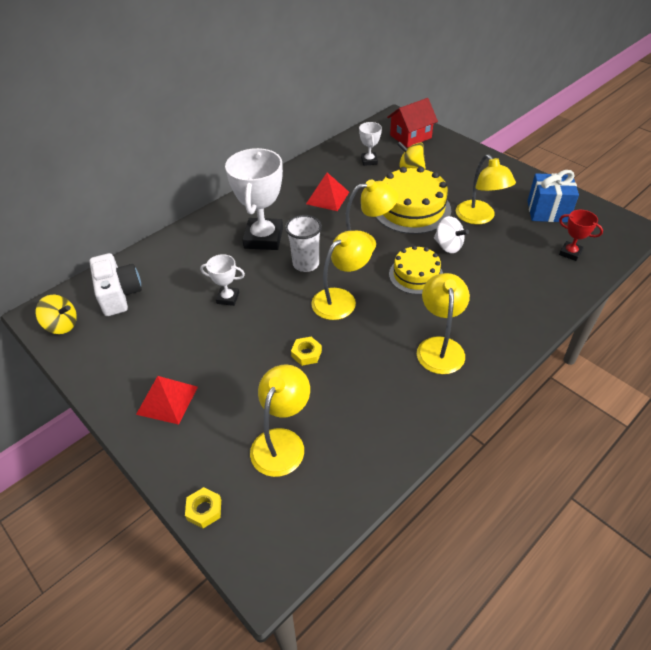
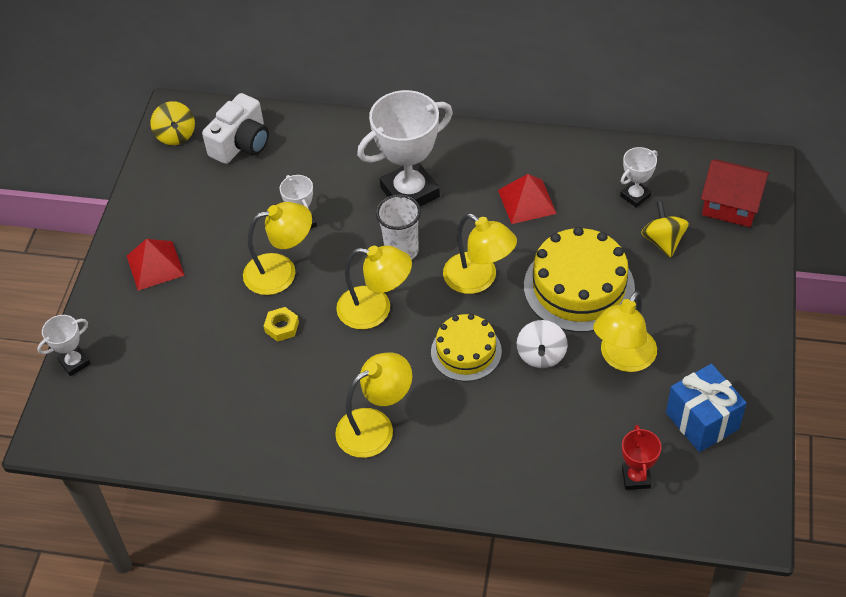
camera: 55 degrees right, 5 degrees up
(204, 510) = (74, 362): yellow nut -> white trophy
(282, 442) = (172, 371): yellow lamp -> yellow lamp (281, 271)

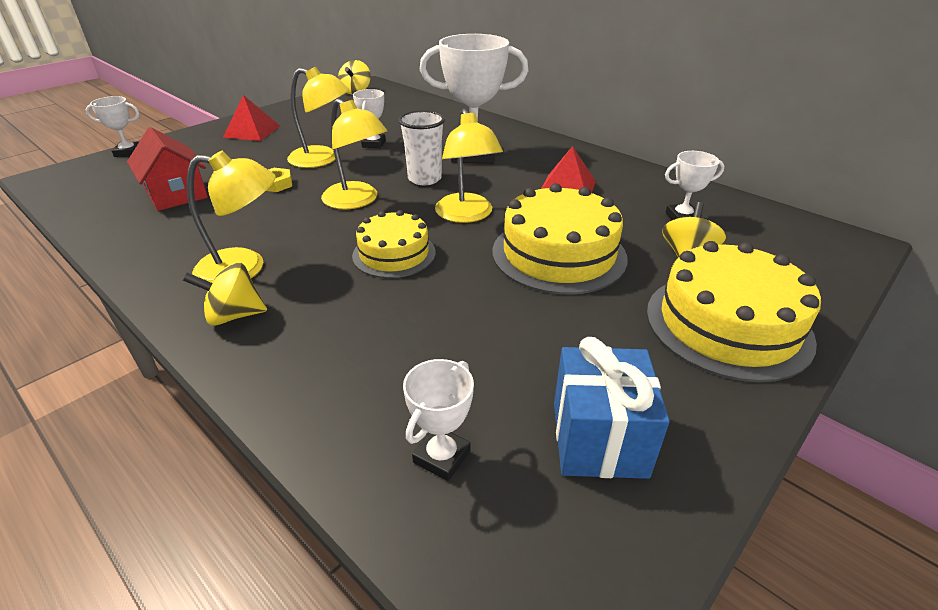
camera: 30 degrees right, 15 degrees down
(241, 143) = (389, 104): white camera -> none
(420, 466) = (234, 315): none -> yellow spinning top
(541, 355) = (462, 286): white spinning top -> none
(623, 358) = (549, 327): yellow lamp -> none
(636, 478) = (442, 457): red trophy -> white trophy
(721, 297) = (727, 324): none -> yellow cake
(731, 205) = (795, 258): red house -> red house (176, 194)

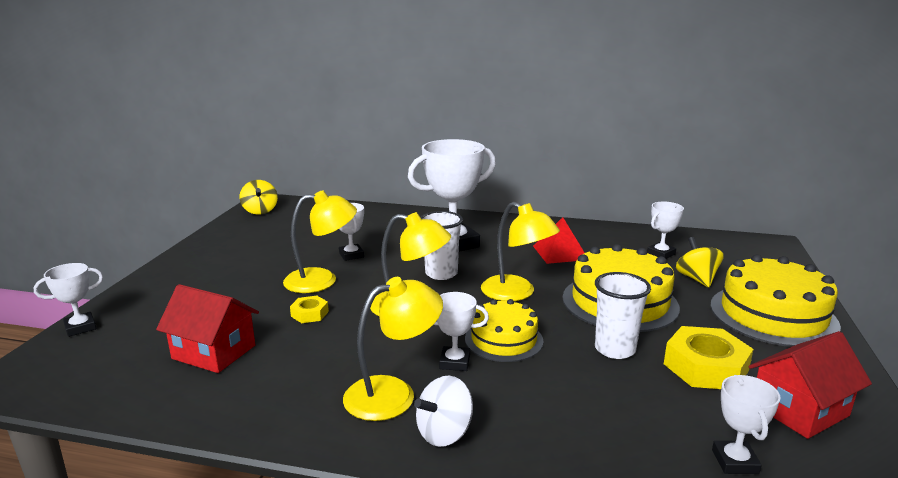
camera: 30 degrees left, 15 degrees down
(234, 315) = (444, 433): yellow spinning top -> white spinning top
(252, 131) = (203, 272): red pyramid -> none
(325, 259) = (454, 362): none -> white trophy
(484, 298) = (615, 349): none -> white cup
(555, 350) = (705, 367): none -> yellow nut
(599, 439) = (799, 410): blue gift -> red house

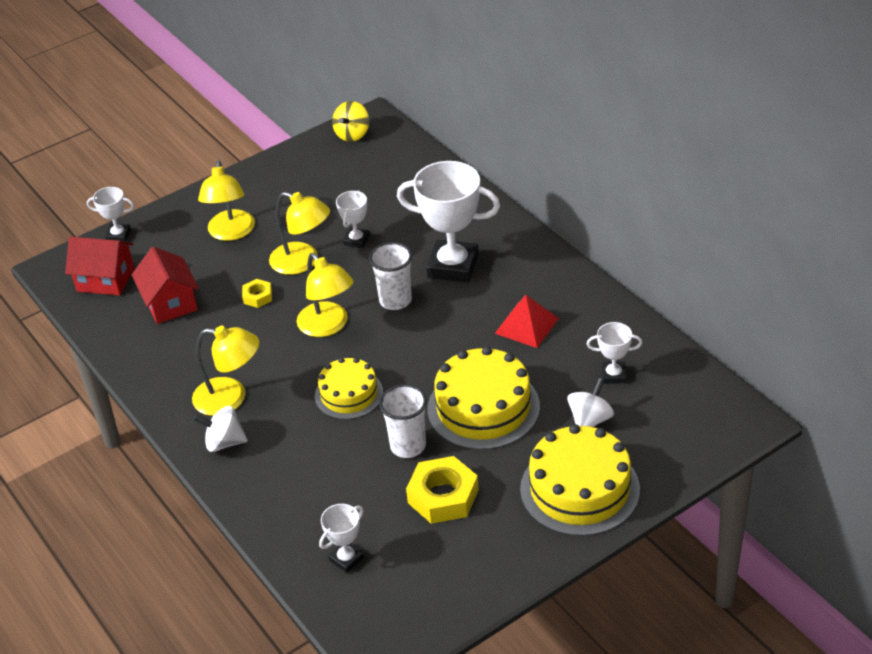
camera: 45 degrees right, 20 degrees up
(454, 362) = (293, 395): white trophy -> none
(516, 293) = (421, 354): yellow lamp -> yellow lamp (231, 233)
(697, 279) = (590, 420): yellow spinning top -> white spinning top
(799, 410) = (444, 559): red house -> red house (105, 280)

